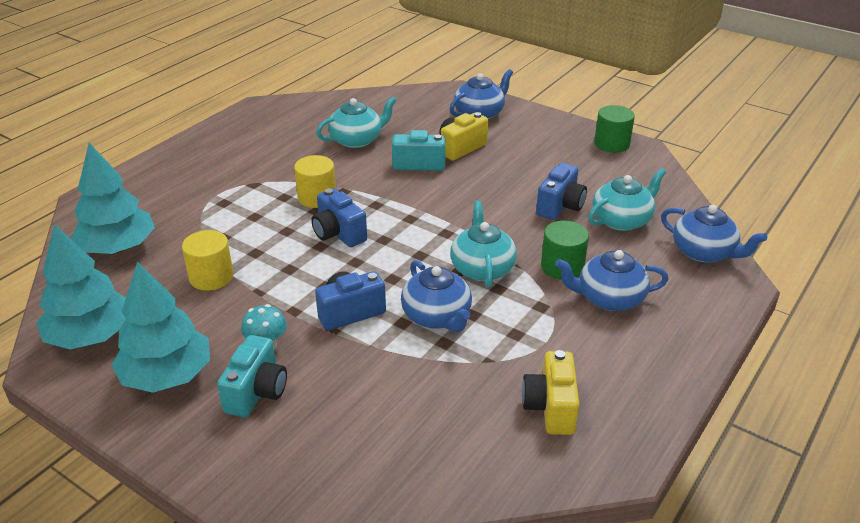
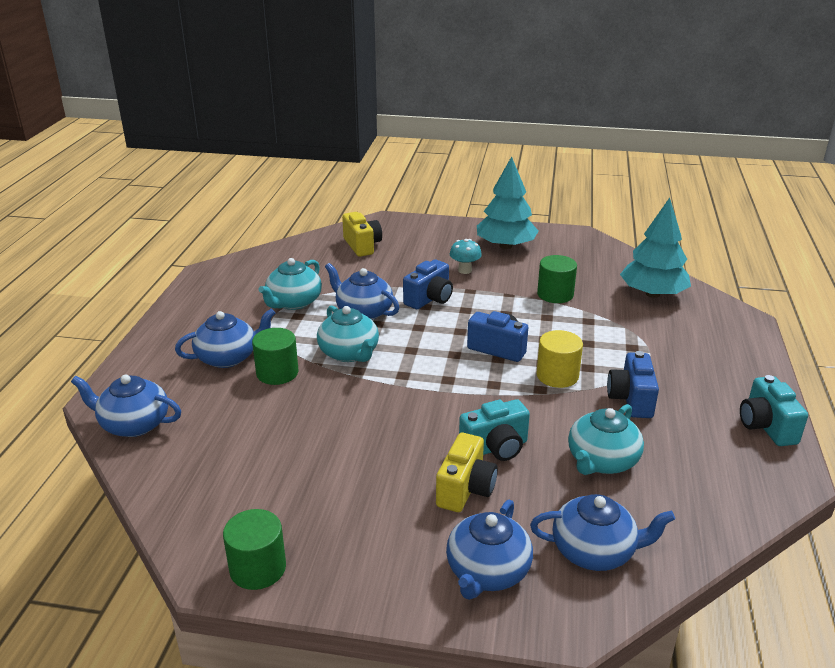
camera: 155 degrees right, 5 degrees down
(91, 336) = (579, 250): turquoise tree -> none
(211, 277) = (555, 294): yellow cylinder -> green cylinder
(257, 392) = (444, 251): turquoise camera -> turquoise camera (766, 426)
(413, 107) = (594, 551): none -> blue teapot
(550, 407) = (257, 285): yellow camera -> yellow camera (362, 246)
(560, 206) = (300, 437): blue camera -> blue camera (631, 399)
(622, 220) = (226, 438): turquoise teapot -> turquoise teapot (293, 302)

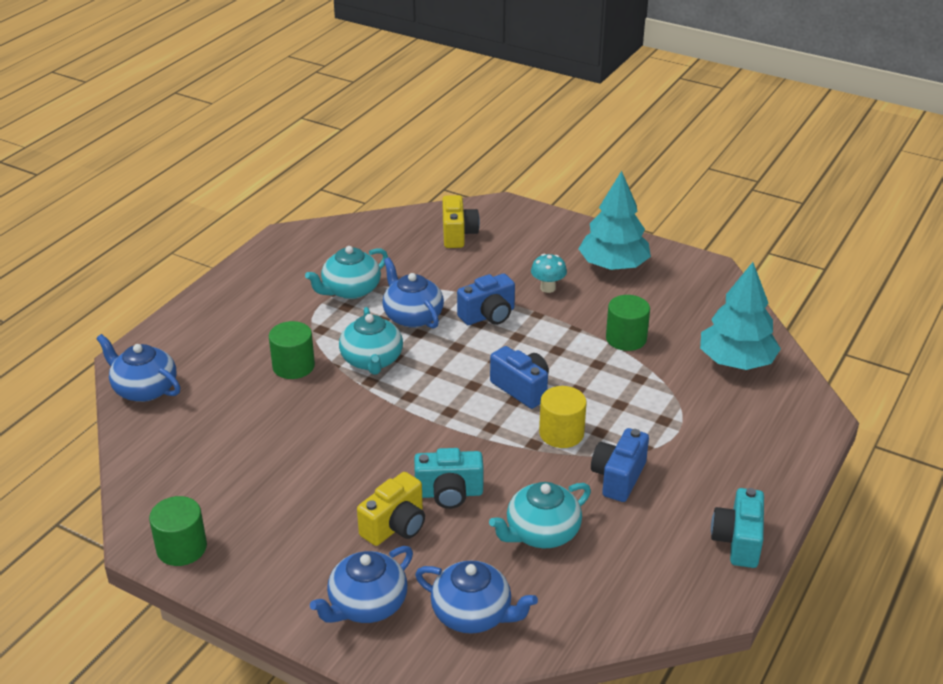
camera: 20 degrees right, 5 degrees up
(228, 357) = (257, 339): blue teapot -> none

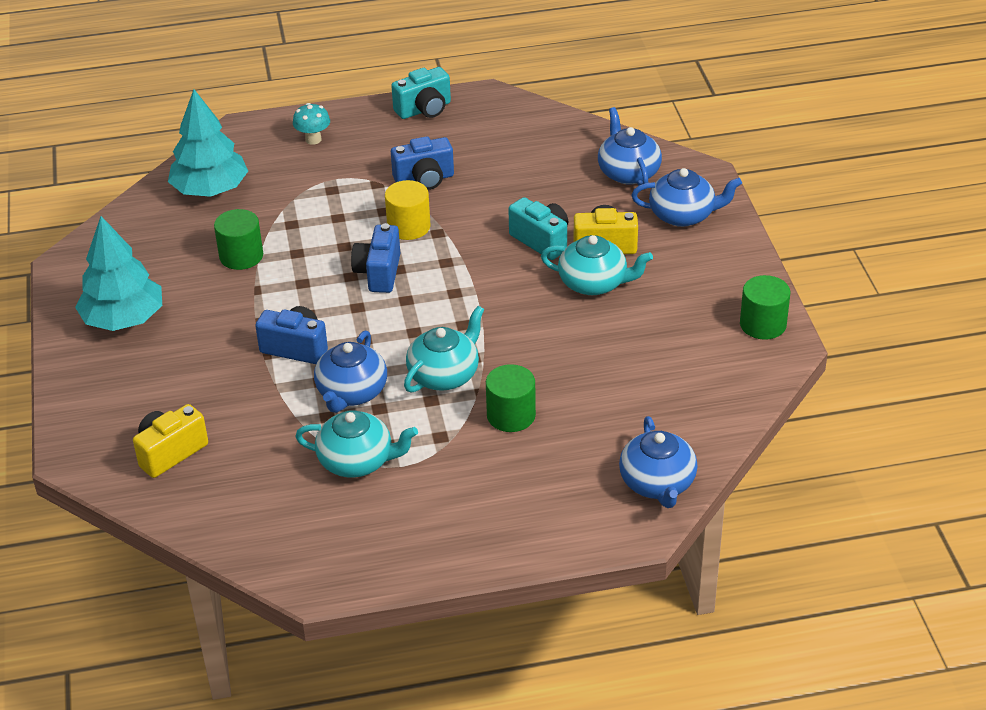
camera: 130 degrees left, 5 degrees up
(541, 533) = (523, 183): turquoise teapot -> turquoise teapot (594, 283)
(548, 288) = (208, 338): turquoise mushroom -> turquoise mushroom (313, 139)

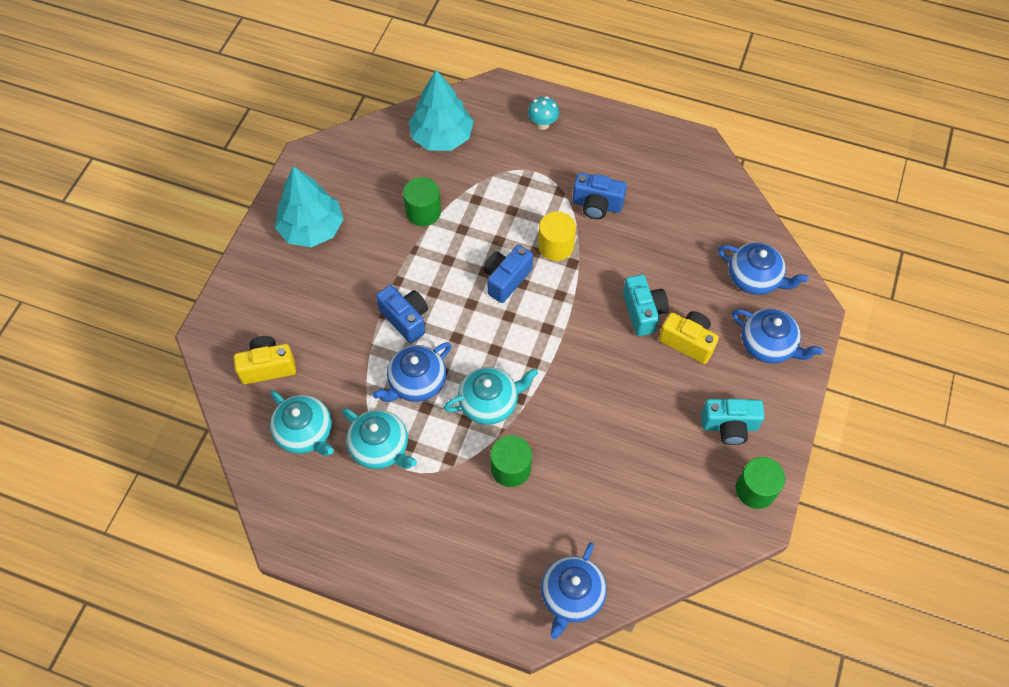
camera: 30 degrees right, 20 degrees up
(424, 109) = (642, 134): turquoise camera -> turquoise camera (729, 426)
(594, 283) = (654, 375): turquoise teapot -> turquoise teapot (305, 433)
(628, 172) = (754, 278): blue teapot -> blue teapot turned 105 degrees clockwise

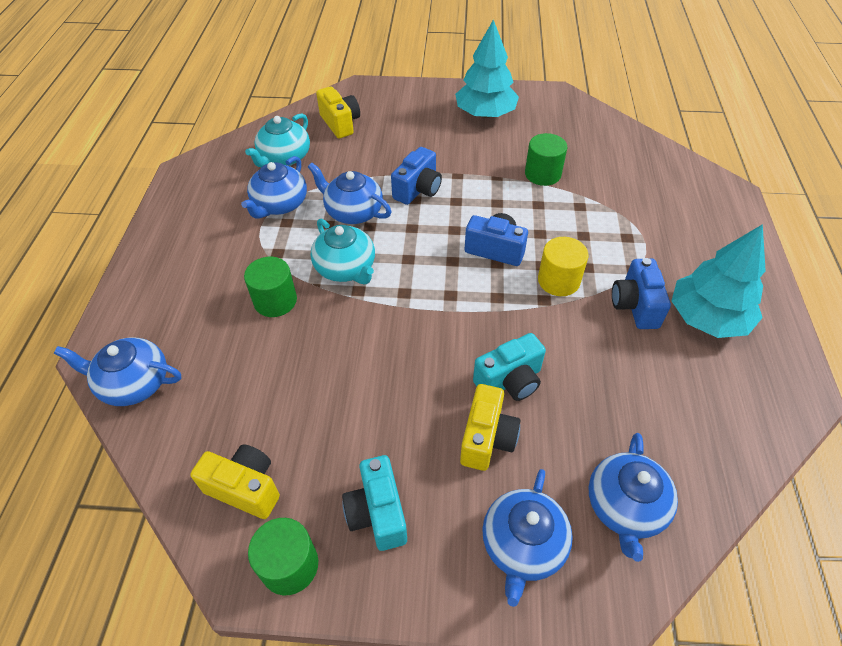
camera: 75 degrees right, 10 degrees down
(380, 447) = (279, 204): turquoise teapot -> blue teapot
(441, 137) = (638, 166): turquoise tree -> turquoise tree (707, 318)
(542, 124) = (712, 236): turquoise mushroom -> none
(691, 513) = (245, 488): none -> yellow camera

